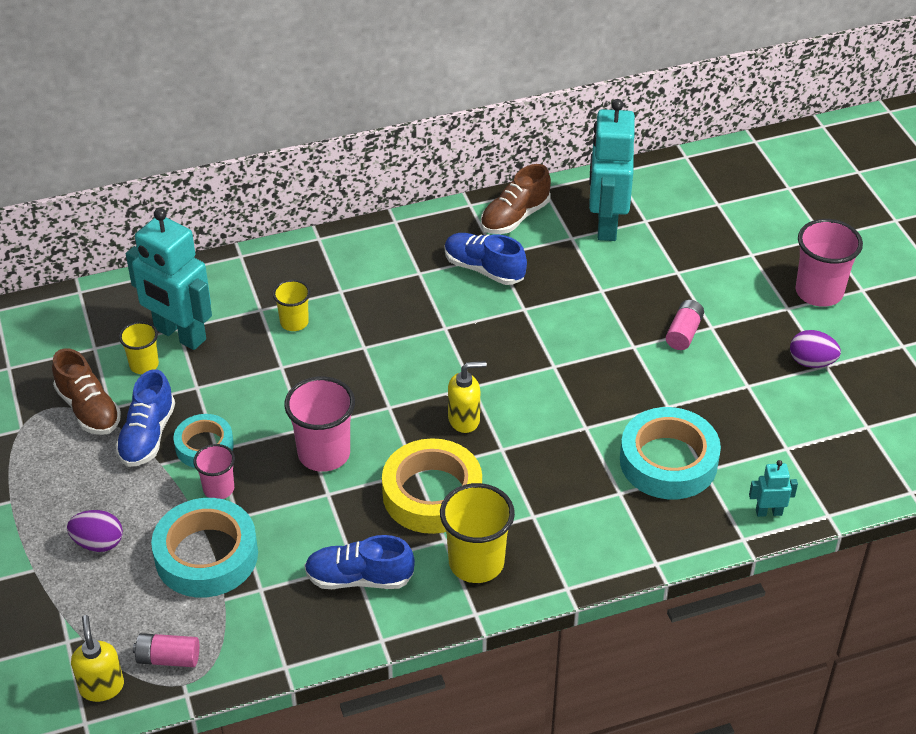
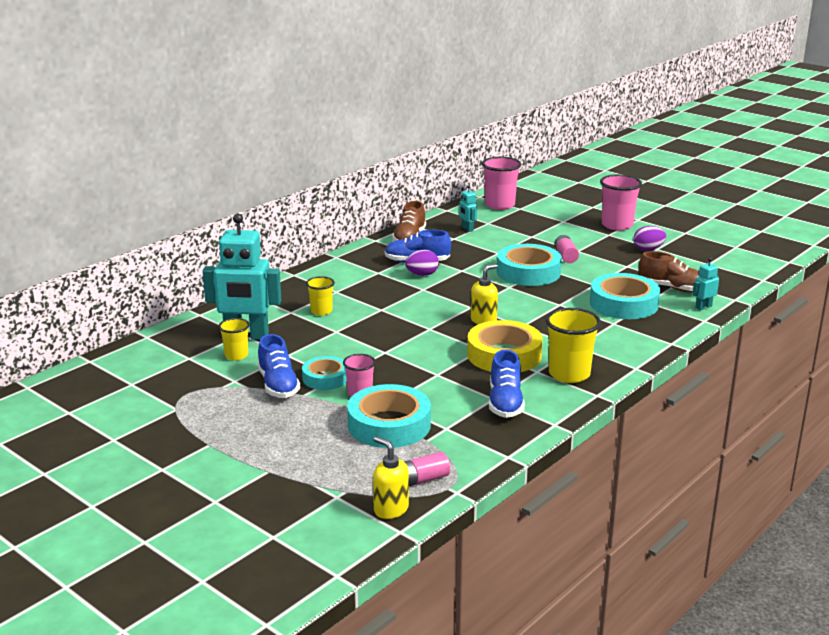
camera: 30 degrees left, 20 degrees down
(88, 409) = (218, 385): brown shoe -> brown shoe (671, 288)
(98, 543) = (302, 443): purple egg -> purple egg (422, 274)
(324, 454) = (412, 358): pink cup -> pink cup (500, 205)
(359, 578) = (505, 403): blue shoe -> blue shoe turned 60 degrees counterclockwise
(604, 346) = (528, 272): none -> turquoise tape
(606, 224) = (467, 229): turquoise robot -> turquoise robot, size x0.44

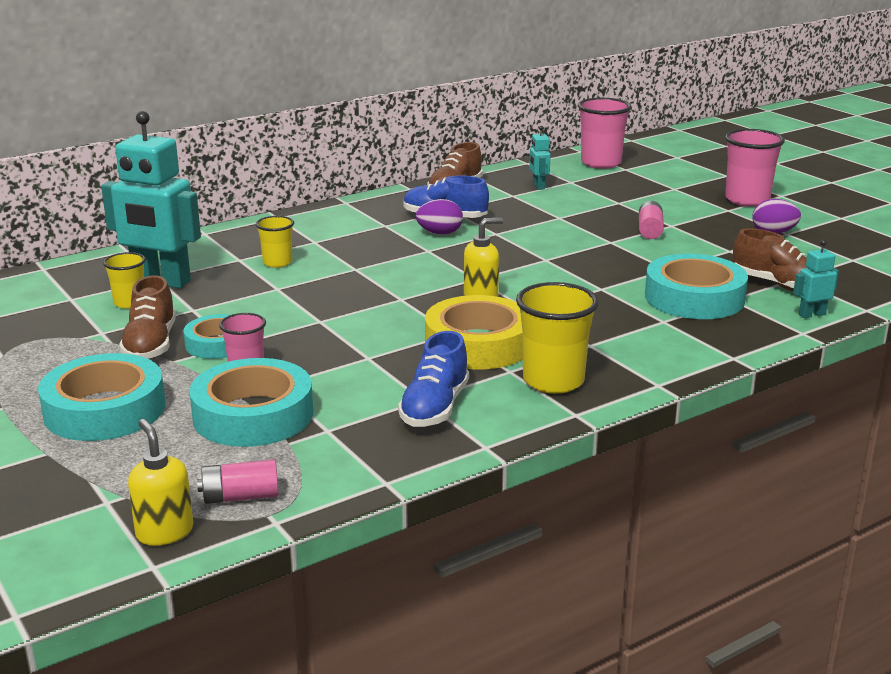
camera: 15 degrees right, 0 degrees up
(278, 385) = (151, 345): blue shoe -> brown shoe
(528, 272) = (584, 244): turquoise tape -> turquoise tape (104, 409)

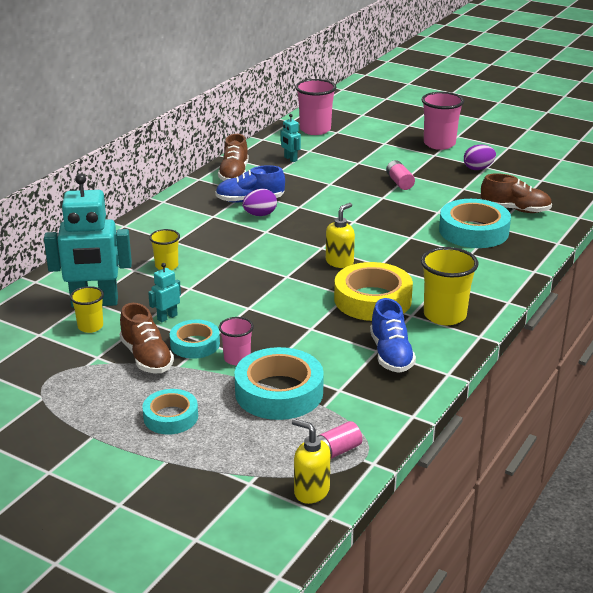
camera: 25 degrees left, 5 degrees up
(104, 409) = (170, 417): turquoise tape -> turquoise tape, size x0.60
(812, 314) = (552, 228): turquoise robot -> turquoise robot (167, 317)

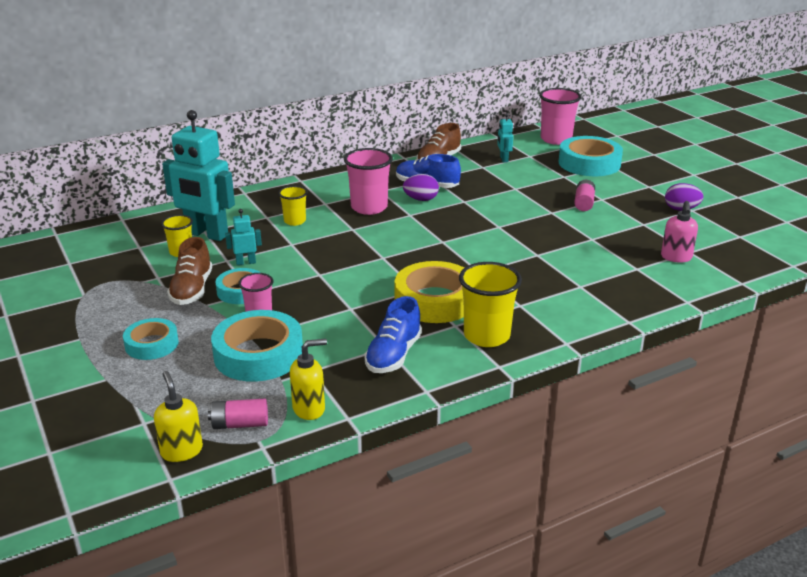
camera: 30 degrees right, 0 degrees up
(339, 262) = (443, 259): yellow soap dispenser -> yellow soap dispenser (309, 409)
(439, 144) = (665, 177): pink cup -> pink cup (369, 207)
(473, 231) = (608, 266): turquoise tape -> turquoise tape (589, 163)
(515, 210) = (676, 257): brown shoe -> pink soap dispenser

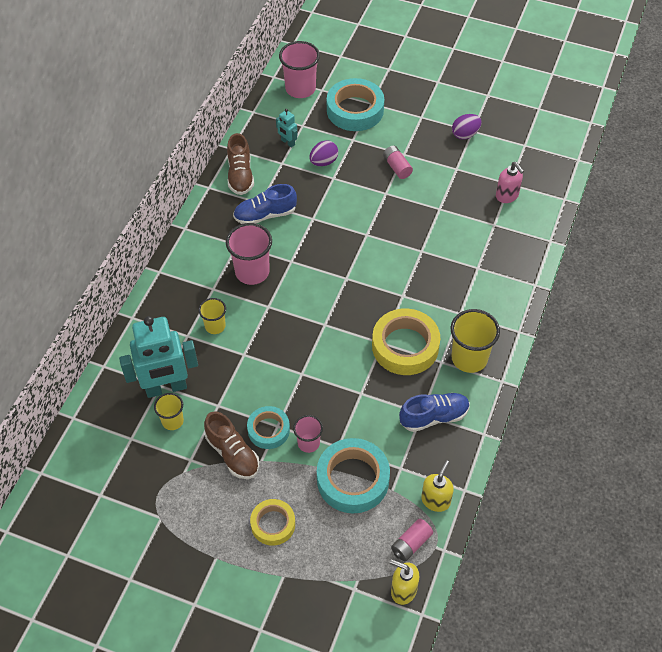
camera: 40 degrees left, 25 degrees up
(152, 344) = (273, 524): turquoise tape -> yellow tape
(246, 262) = (235, 398): turquoise robot -> none
(393, 355) = (434, 417): blue shoe -> blue shoe turned 90 degrees counterclockwise
(421, 199) = (280, 237): purple egg -> purple egg (323, 162)

